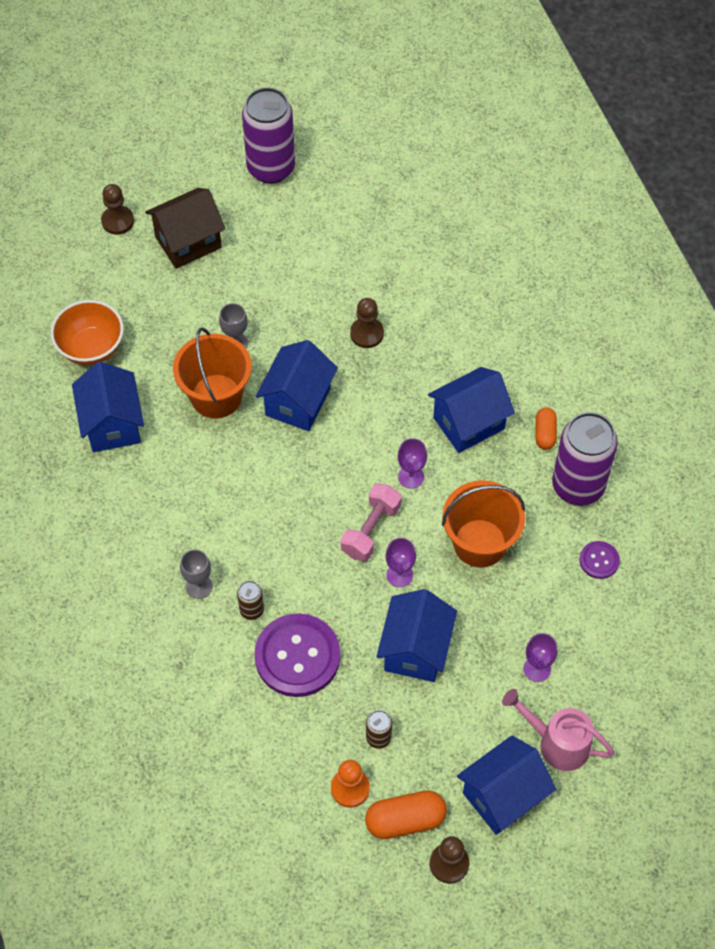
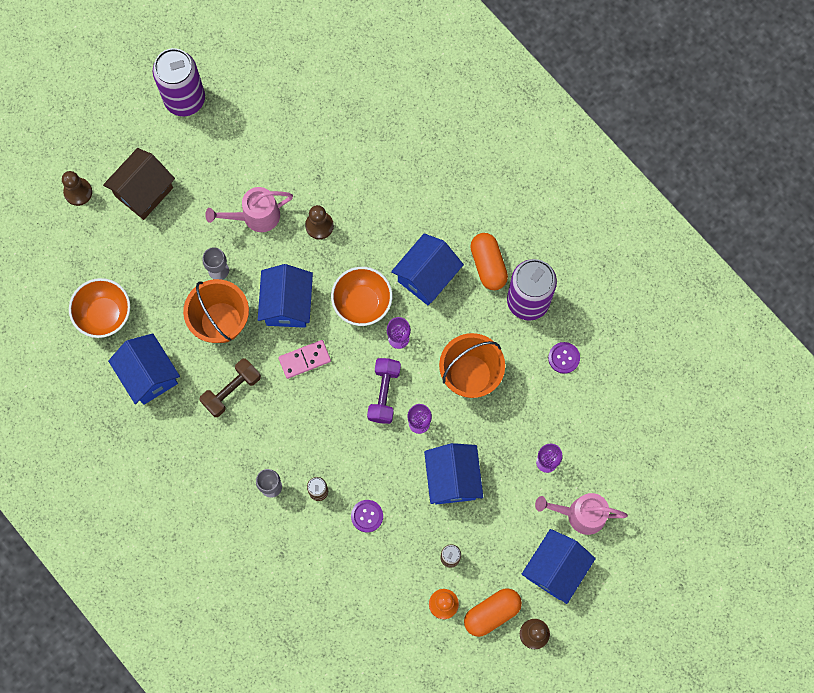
camera: 20 degrees left, 15 degrees up
(197, 470) = (231, 390): none -> brown dumbbell
(294, 464) = (304, 359): none -> pink domino
(297, 656) = (367, 516): purple button -> purple button, size x0.48
(299, 303) = (255, 216): none -> pink watering can
(371, 530) = (384, 393): pink dumbbell -> purple dumbbell
(383, 427) = (362, 303): none -> orange bowl
(545, 433) = (488, 265): orange capsule -> orange capsule, size x1.62

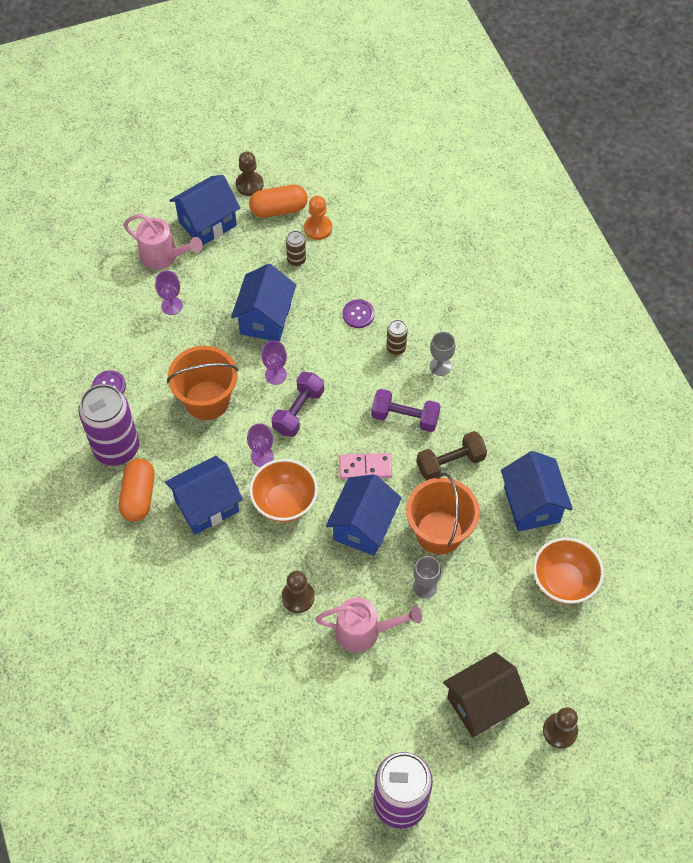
camera: 160 degrees left, 15 degrees down
(286, 421) = (405, 417): none -> purple dumbbell

